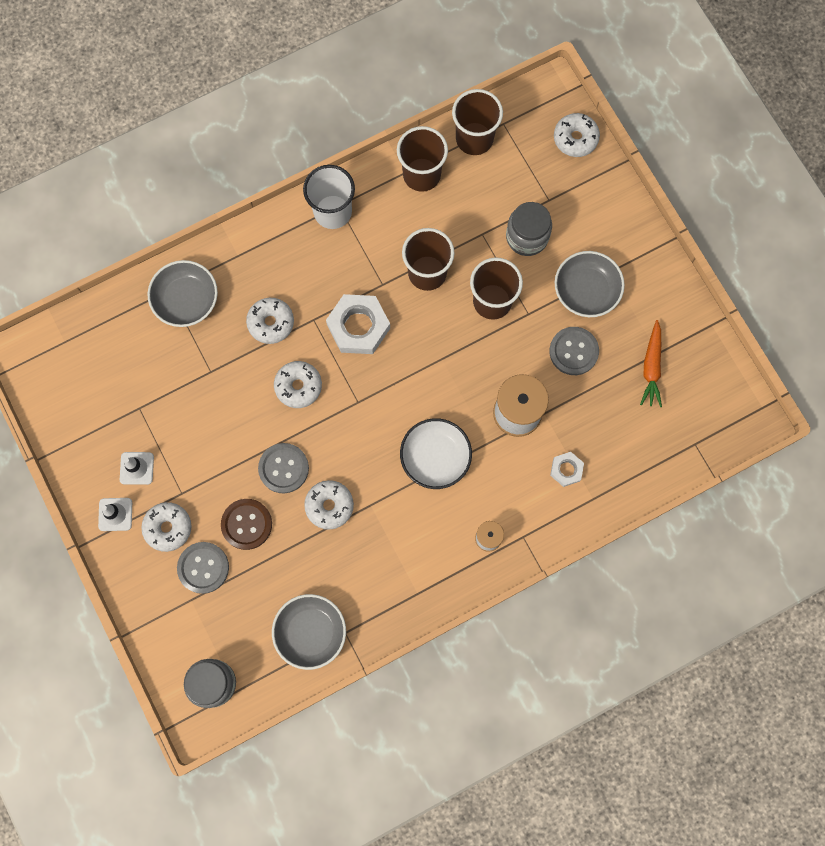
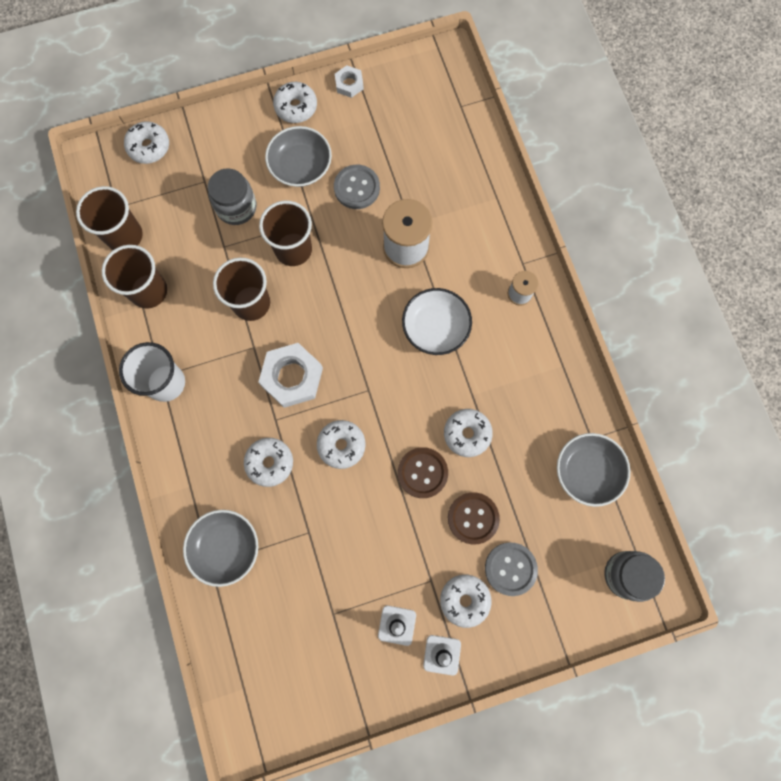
camera: 80 degrees left, 0 degrees up
(283, 468) = (422, 473): grey button -> brown button
(566, 470) = (466, 215): white nut -> white nut (349, 84)
(651, 367) = (384, 126): orange carrot -> none
(653, 272) = (296, 107): none -> white donut

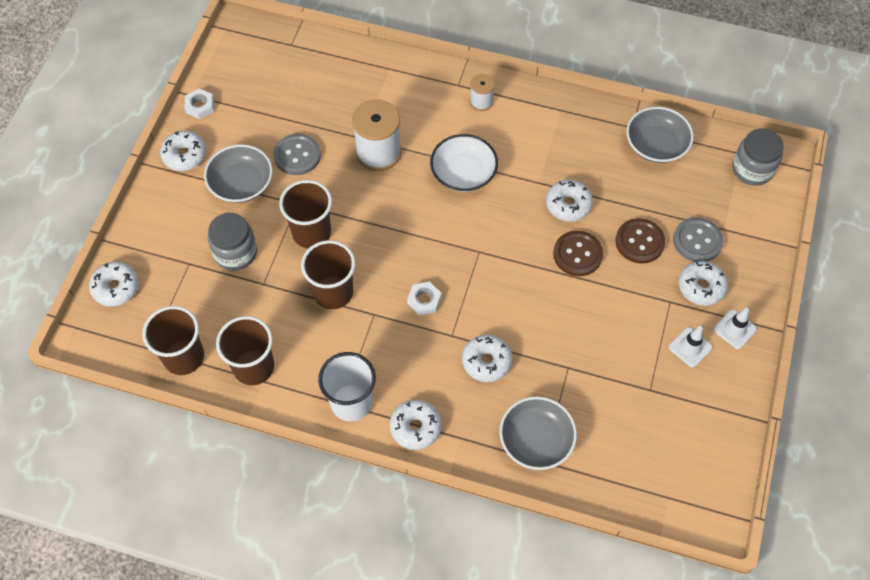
camera: 55 degrees left, 15 degrees down
(292, 377) = (424, 300): white nut -> white nut, size x0.53
(341, 445) = (511, 298): white donut -> white donut (415, 427)

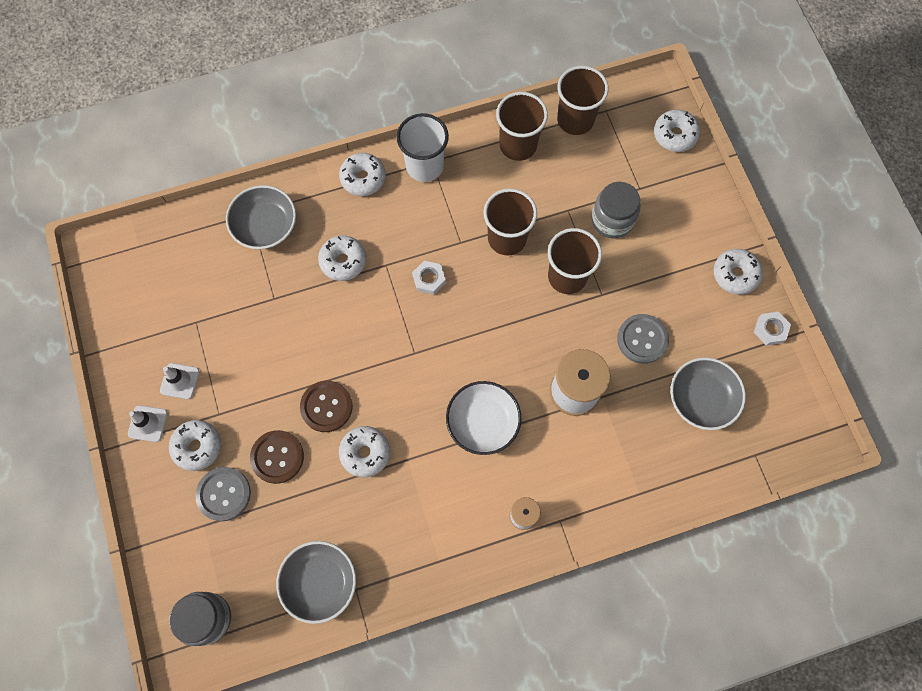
camera: 145 degrees right, 10 degrees up
(241, 183) = (664, 281): grey bowl -> grey bowl (702, 398)

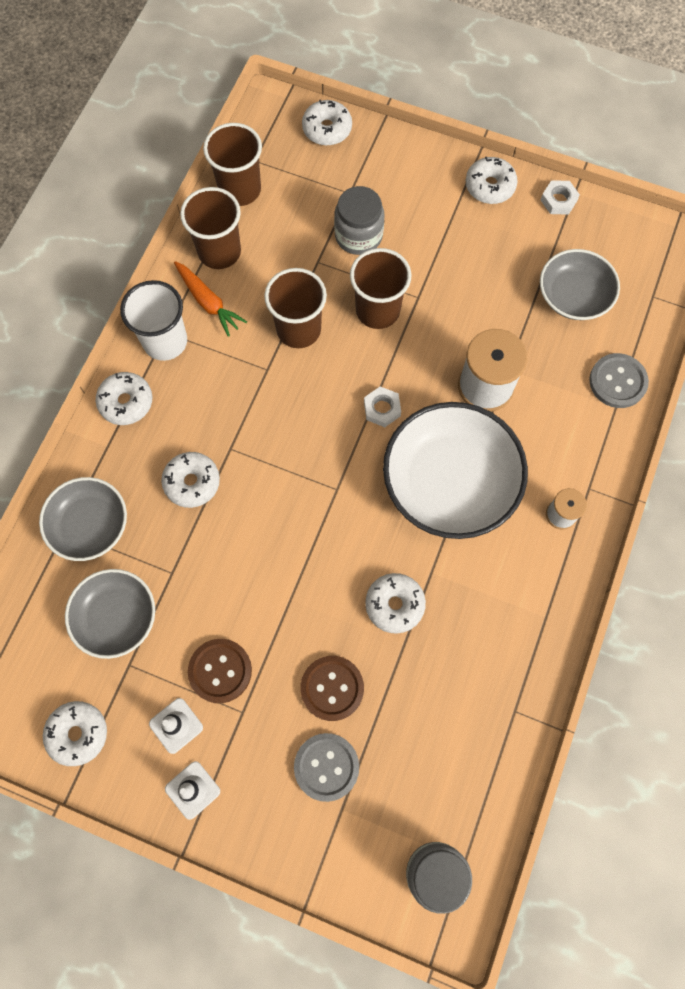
camera: 50 degrees left, 0 degrees up
(197, 446) = (257, 757): white donut -> white donut (78, 733)
(319, 582) = (483, 739): grey bowl -> grey bowl (116, 617)
(326, 407) = (321, 606): brown button -> brown button (220, 671)
(429, 279) = (278, 422): white nut -> white nut (382, 409)
(475, 168) = (208, 302): none -> orange carrot
(483, 422) = (450, 482): white bowl -> white bowl, size x1.65
(642, 339) = (485, 298): grey button -> grey button (617, 381)

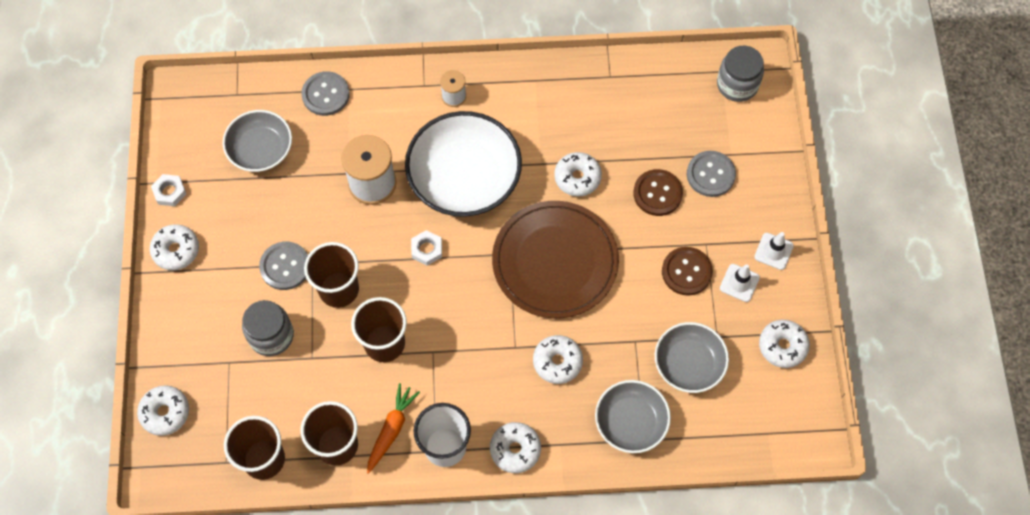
camera: 115 degrees left, 5 degrees down
(304, 532) = (555, 261): none -> brown plate
(427, 272) = (285, 266): none -> grey button

